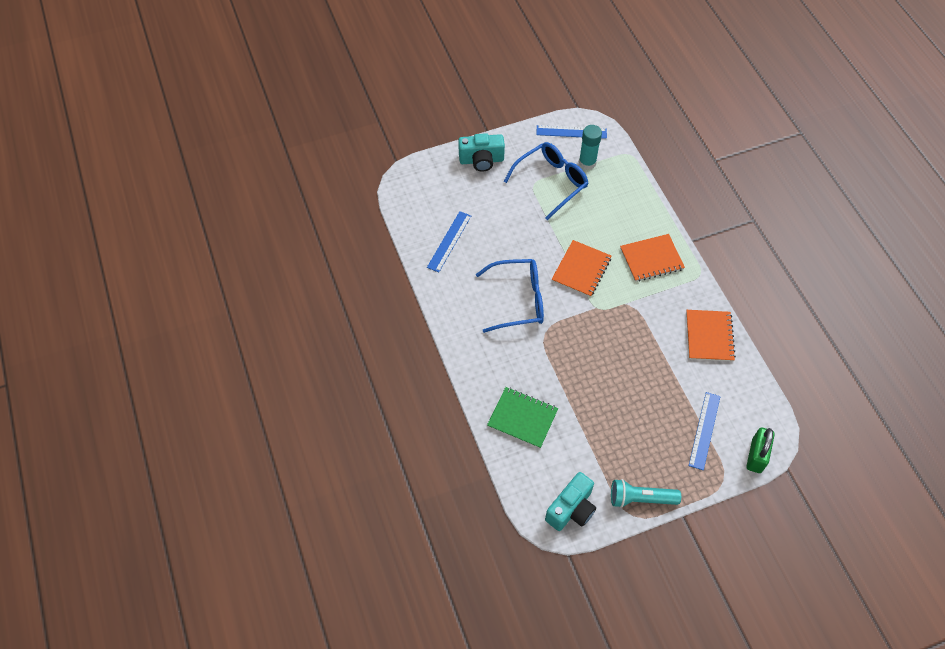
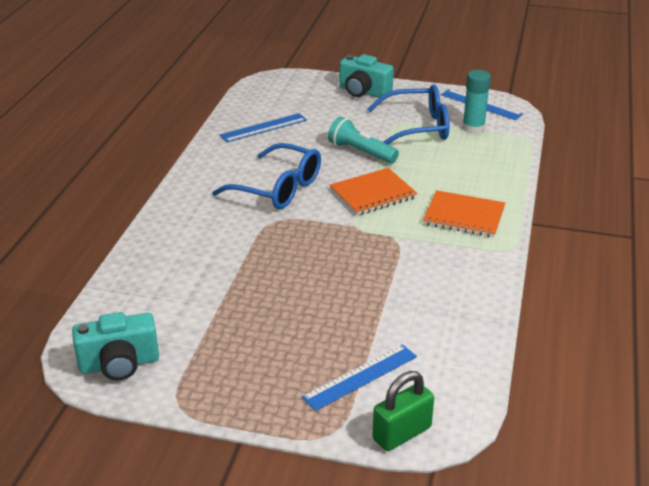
camera: 35 degrees right, 25 degrees down
(522, 418) = (167, 270): green notebook -> none
(640, 498) = (207, 396): turquoise flashlight -> turquoise flashlight (361, 152)
(709, 336) = (463, 302): orange notebook -> none

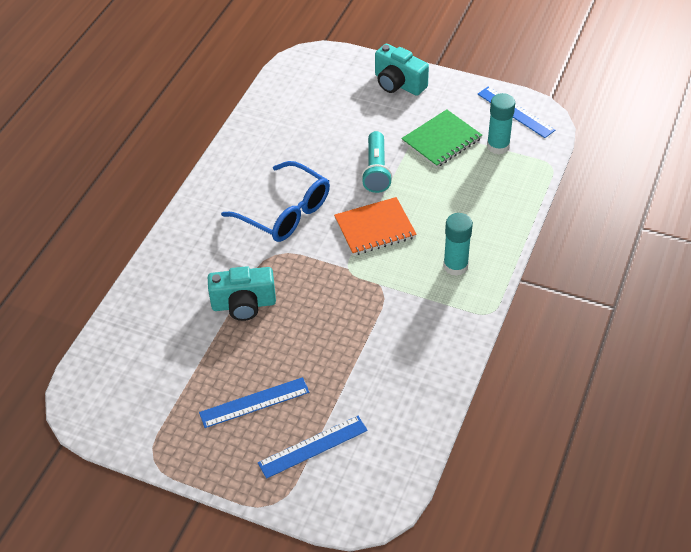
camera: 10 degrees right, 15 degrees up
(119, 364) = (109, 409): turquoise camera -> turquoise camera (244, 304)
(263, 128) = (287, 127): blue ruler -> blue ruler (254, 402)
(361, 152) = (376, 170): turquoise flashlight -> turquoise flashlight turned 135 degrees counterclockwise
(402, 433) = (334, 510): green padlock -> none
(418, 127) = (441, 140): blue glasses -> green notebook
(464, 216) = (455, 266): orange notebook -> turquoise glue stick

